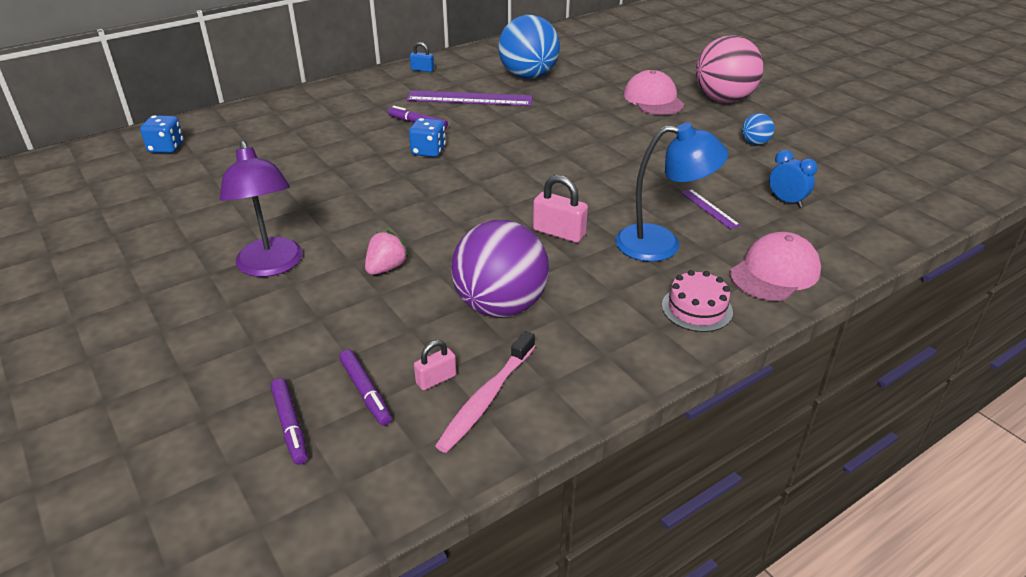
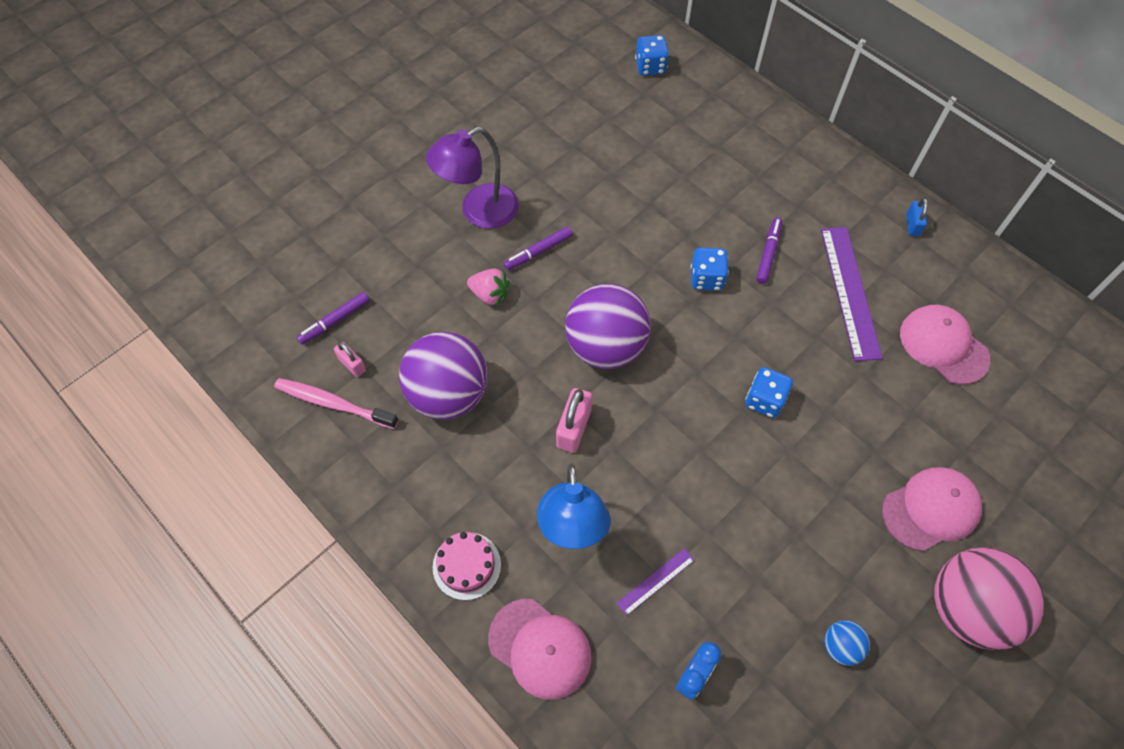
camera: 80 degrees right, 25 degrees up
(290, 425) = (299, 285): purple marker -> purple marker (538, 252)
(478, 207) = (606, 346): none -> purple ball
(528, 76) = (943, 345): blue ball -> pink cap
(554, 143) = (764, 400): none -> blue dice

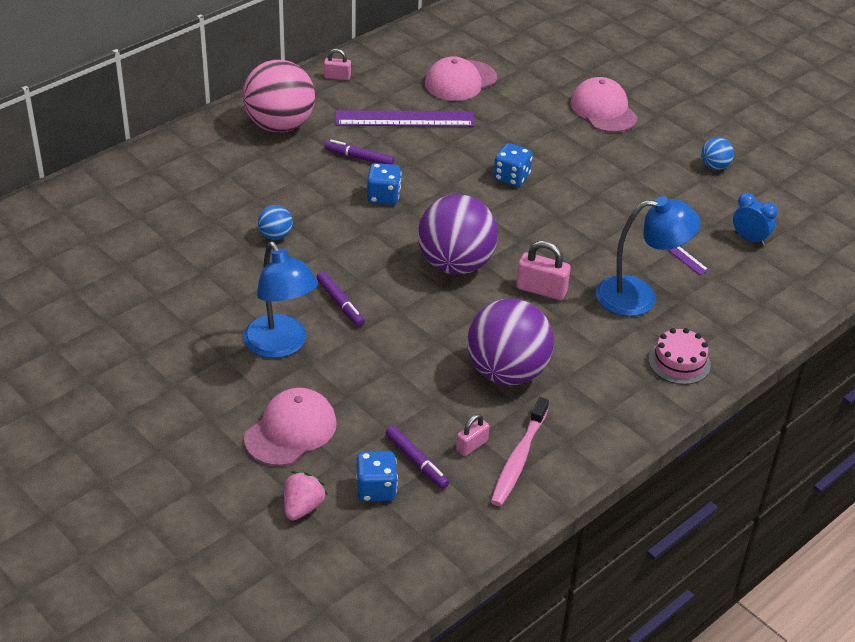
camera: 90 degrees left, 20 degrees down
(479, 212) = (281, 346): purple lamp -> blue lamp
(490, 294) = (390, 340): pink strawberry -> pink strawberry (302, 507)
(540, 648) = (743, 320): pink cap -> pink cap (290, 430)
(631, 194) = (275, 235): none -> blue ball
(650, 67) = (100, 208): blue dice -> blue dice (376, 489)
(912, 225) = (337, 77): blue padlock -> pink padlock
(967, 608) = (677, 106): pink ball -> pink ball (279, 125)

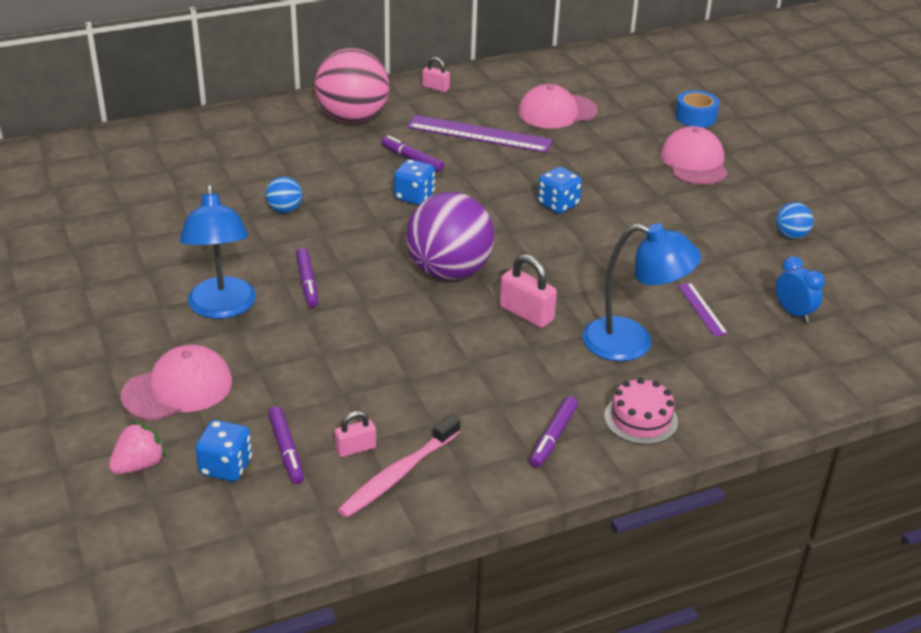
camera: 20 degrees right, 5 degrees down
(507, 372) = (439, 385): purple ball -> none
(582, 62) = (695, 117): none -> blue tape
(621, 395) = (553, 437): none -> purple marker

